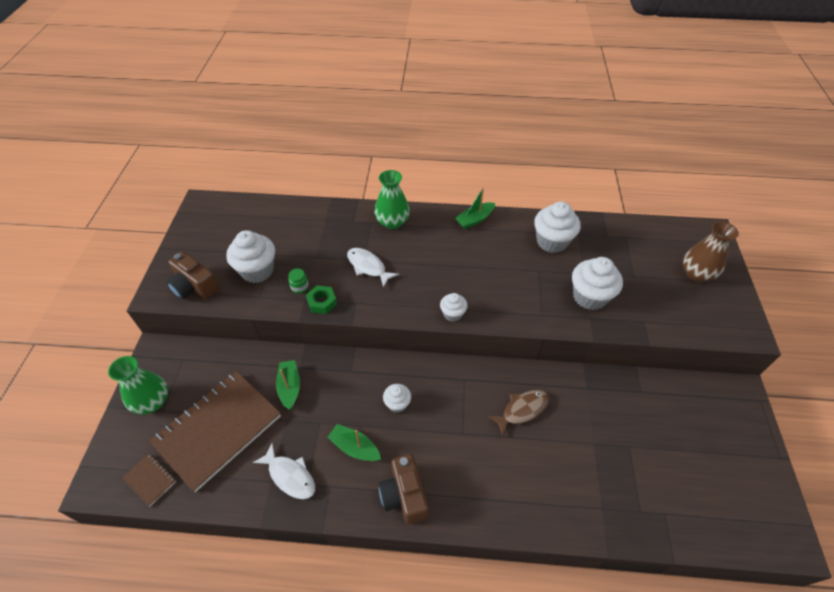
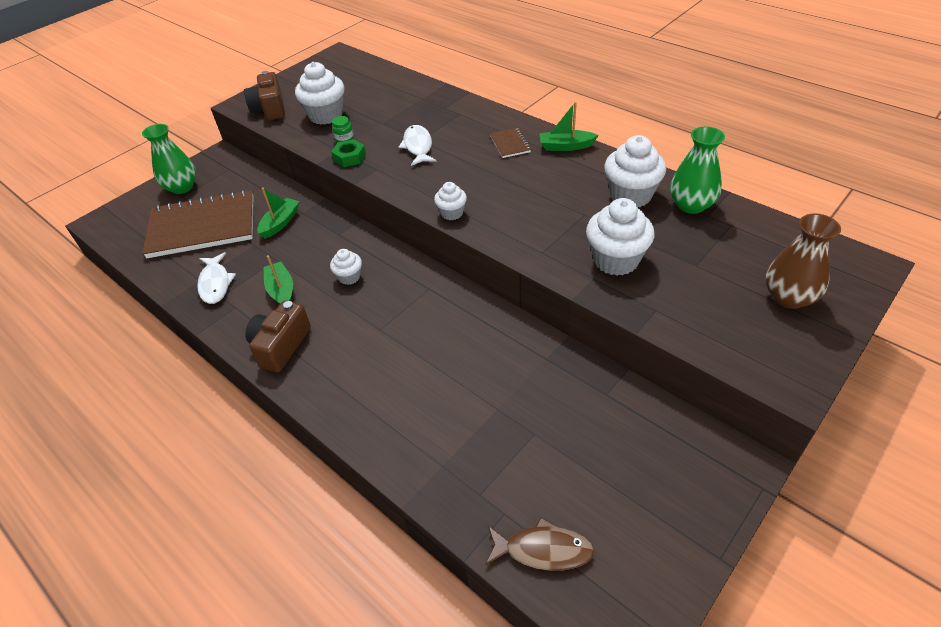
camera: 40 degrees right, 5 degrees down
(150, 480) = (130, 236): brown notebook -> brown notebook (510, 144)
(392, 222) = (480, 120): green vase -> green vase (691, 205)
(522, 410) = (456, 341): brown fish -> brown fish (543, 550)

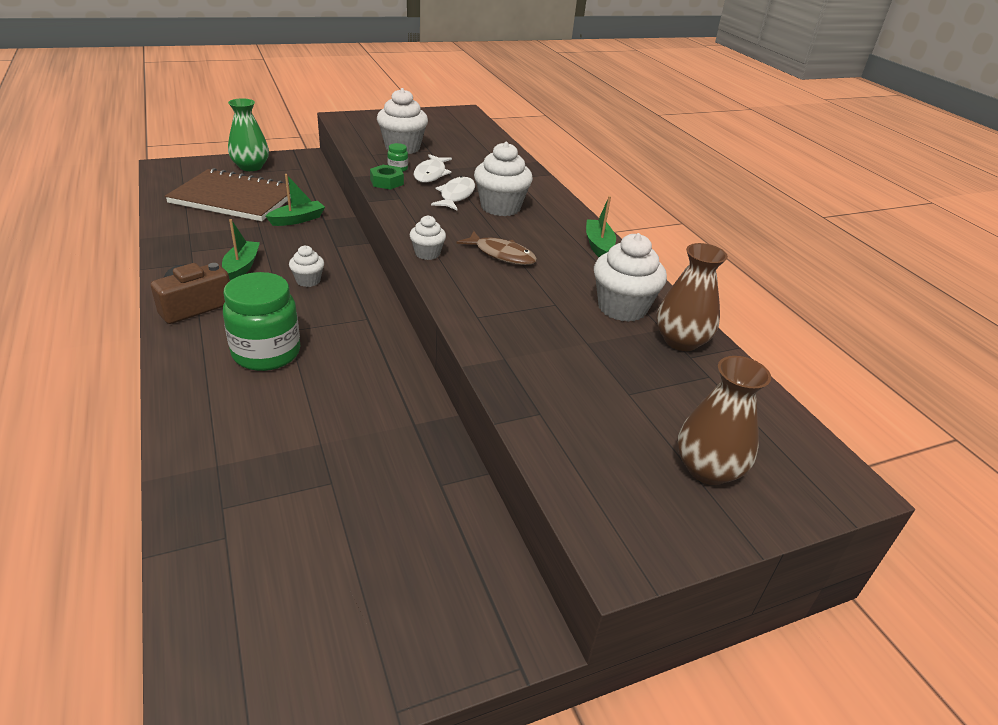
camera: 20 degrees right, 10 degrees down
(215, 283) = (197, 240): white fish -> white fish (431, 174)
(270, 109) = (362, 128): brown camera -> none
(383, 357) = (266, 353): none -> green jar
(510, 144) = (544, 224): brown notebook -> none
(543, 550) = (224, 591): brown fish -> brown fish (501, 255)
(566, 146) = (598, 245): green boat -> green boat turned 60 degrees clockwise
(616, 260) = (545, 353): white cupcake -> white cupcake (500, 207)
(691, 205) = (681, 341): green vase -> brown vase

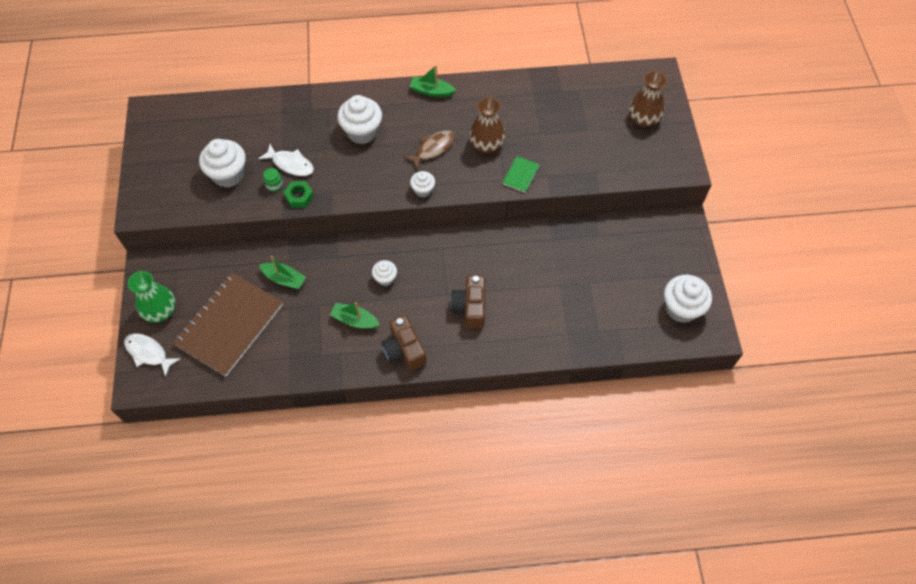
camera: 70 degrees left, 25 degrees up
(266, 353) = (470, 307): green jar -> brown camera
(297, 219) = (284, 279): green boat -> green boat turned 135 degrees clockwise
(456, 195) = (335, 155): white fish -> white fish (148, 353)
(492, 331) = (521, 175): none -> green notebook
(622, 308) = (508, 105): white cupcake -> white cupcake (681, 308)
(681, 341) = (546, 90): brown vase -> brown vase (486, 145)

